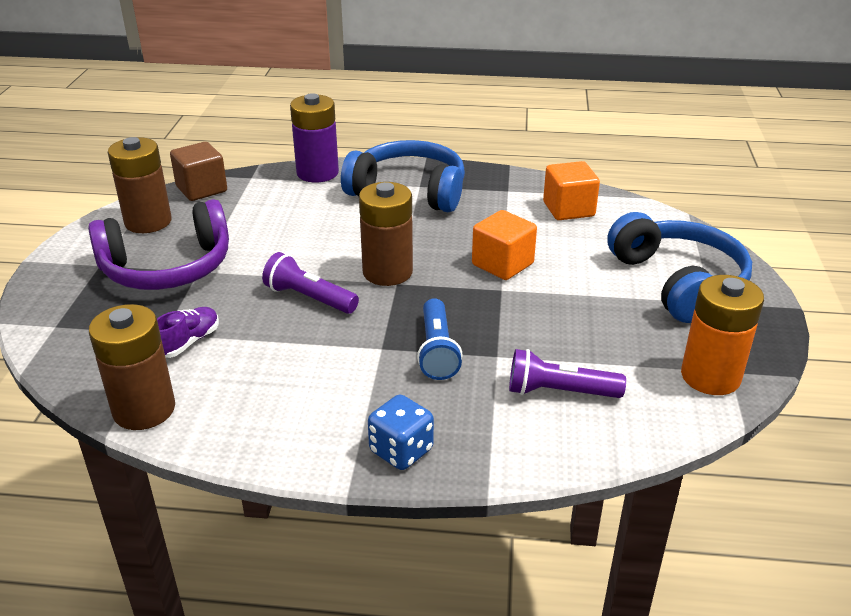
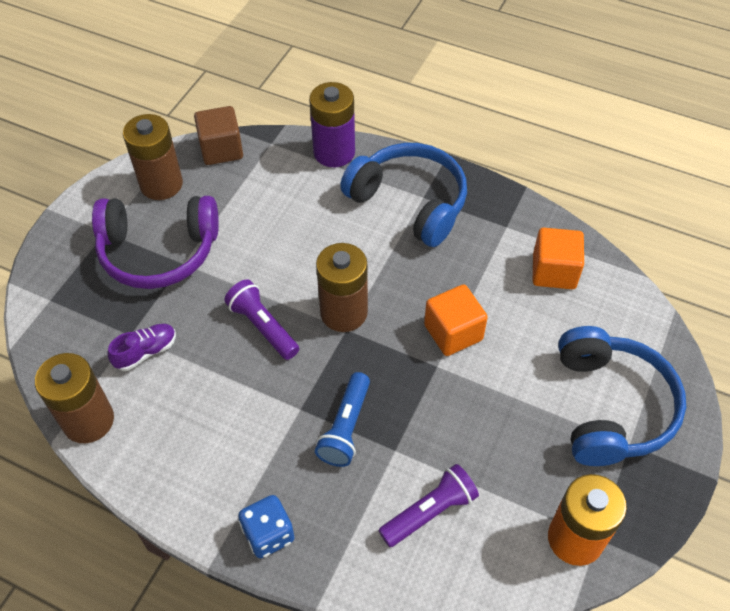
camera: 20 degrees right, 20 degrees up
(559, 392) = (429, 512): purple flashlight -> purple flashlight turned 120 degrees clockwise

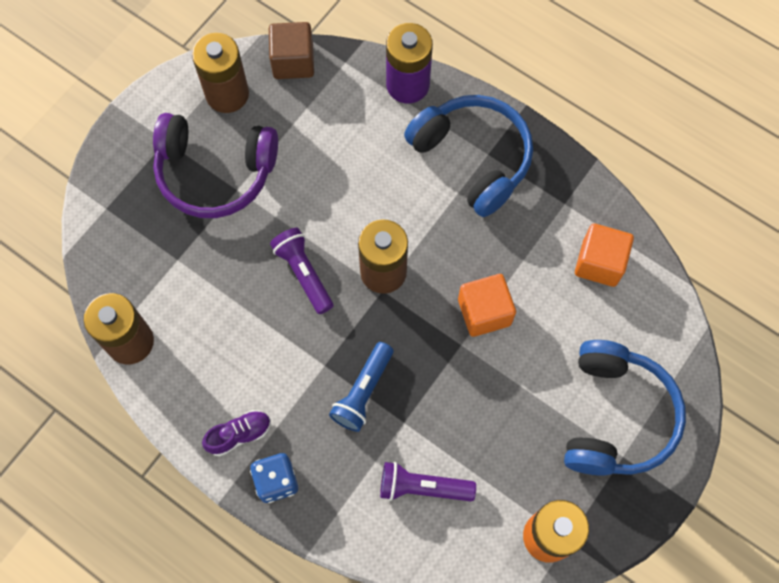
camera: 10 degrees right, 15 degrees up
(146, 352) = (190, 281): purple shoe -> purple shoe (239, 435)
(429, 512) = (423, 487): purple flashlight -> purple flashlight turned 150 degrees counterclockwise

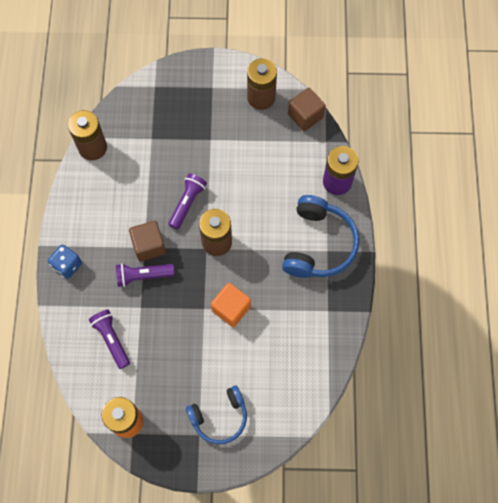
camera: 55 degrees right, 0 degrees up
(215, 173) = (212, 123): purple headphones -> none
(239, 435) = (79, 231): purple shoe -> none
(327, 358) = (149, 246): none -> brown cube
(363, 391) = (143, 276): blue flashlight -> purple flashlight
(599, 263) = (305, 352): orange cube -> none
(616, 416) = (219, 417): blue headphones -> blue headphones, size x0.67

